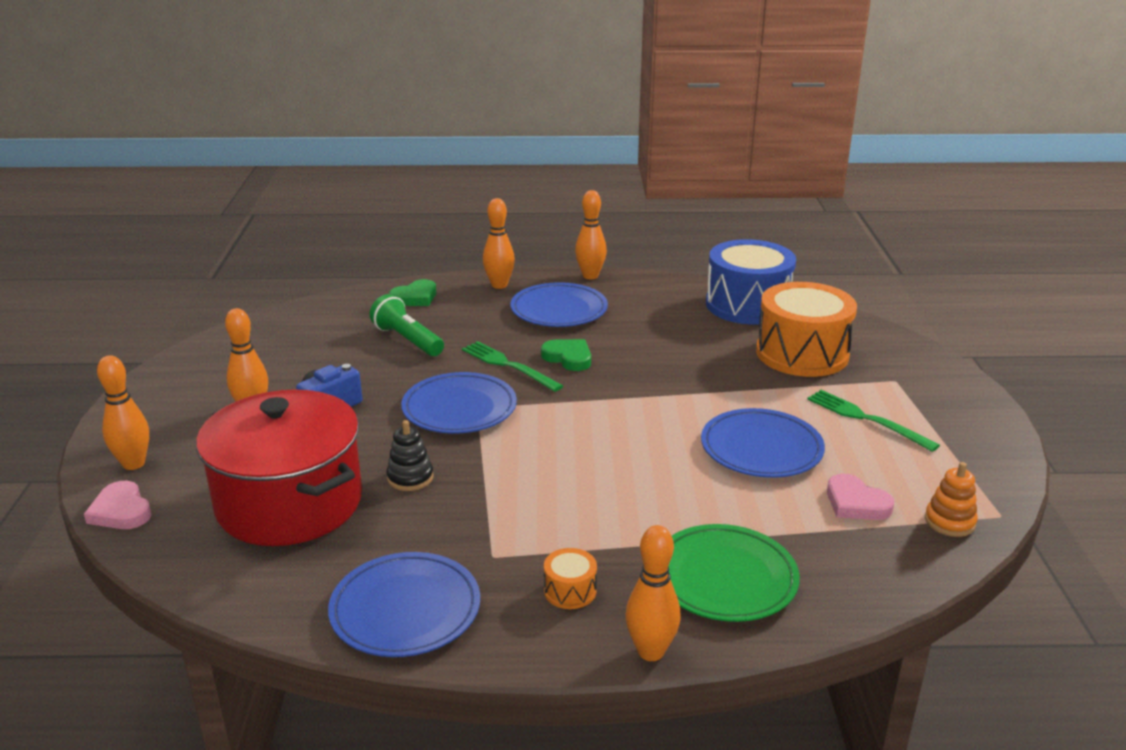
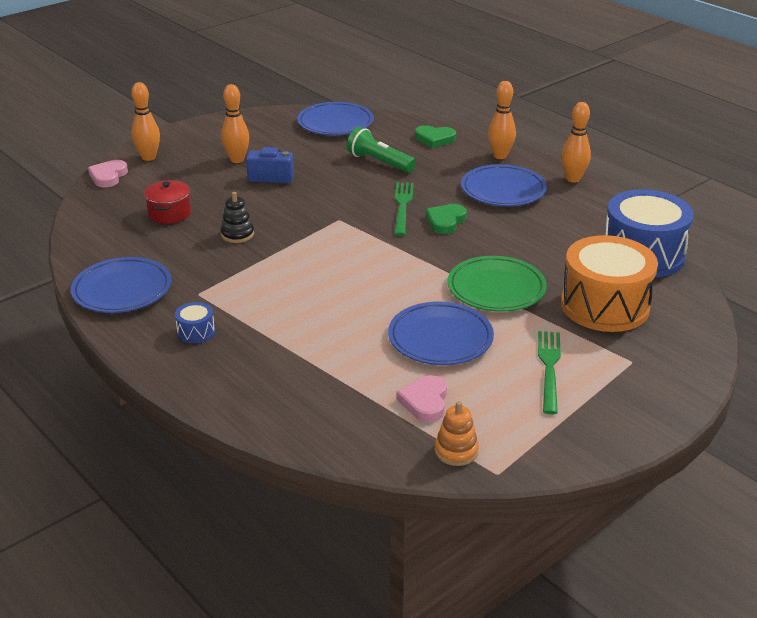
camera: 50 degrees right, 5 degrees up
(290, 503) = (169, 213): red pot -> red pot, size x0.44
(407, 340) = (379, 162): green flashlight -> green flashlight turned 60 degrees counterclockwise
(459, 408) = (329, 215): blue plate -> blue plate (335, 123)
(568, 358) = (445, 221): green heart -> green heart turned 150 degrees counterclockwise
(570, 591) = (196, 332): orange drum -> blue drum
(651, 651) = (172, 381): orange bowling pin -> none
(724, 578) = (271, 380): green plate -> green plate (496, 288)

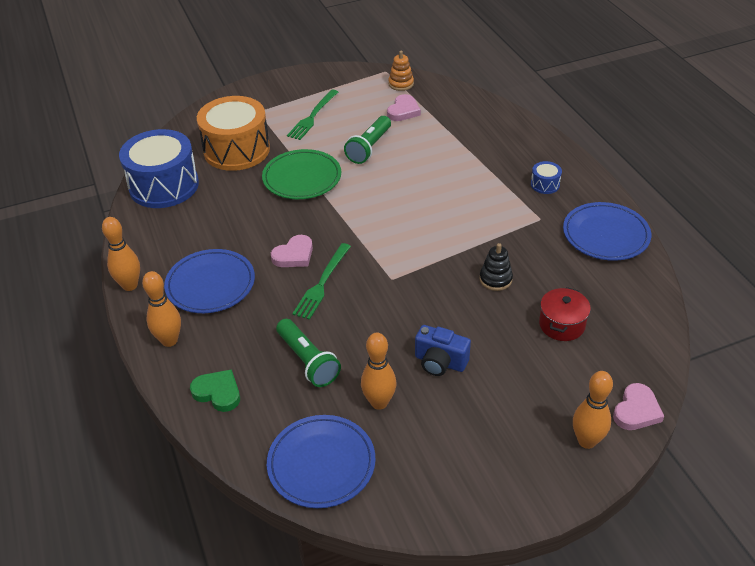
camera: 160 degrees left, 10 degrees up
(237, 159) = (473, 408): orange bowling pin -> orange bowling pin (379, 402)
(440, 338) = (369, 148): blue plate -> green flashlight
(445, 221) = (294, 255): green heart -> pink heart

